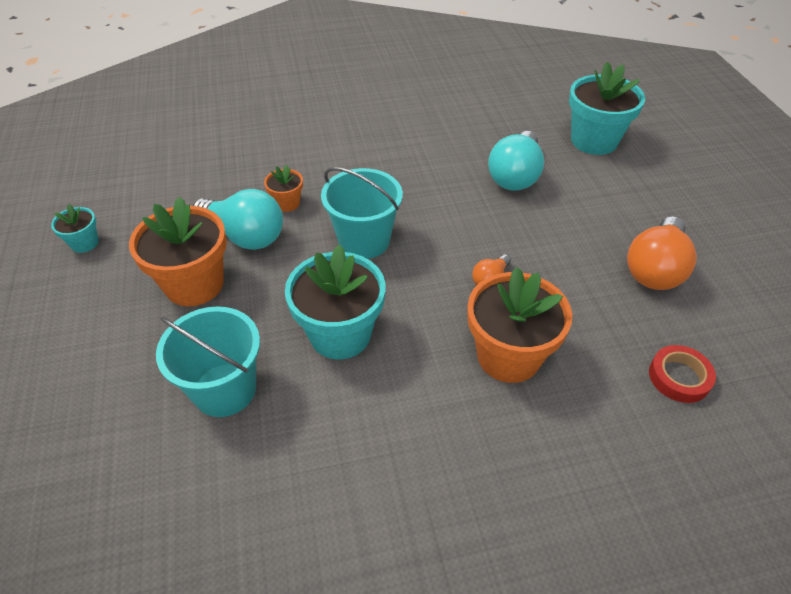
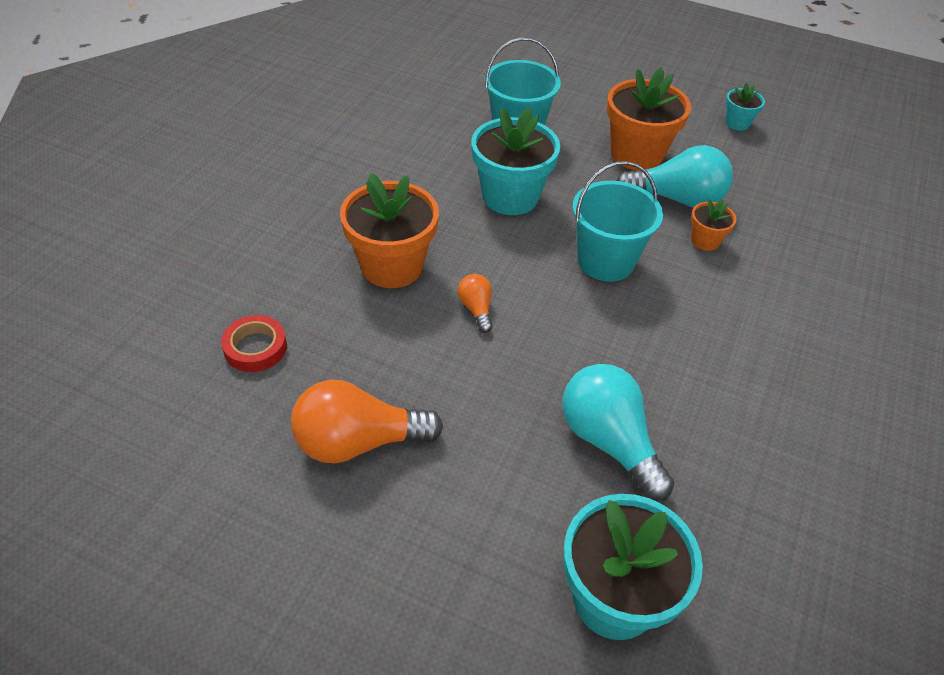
camera: 125 degrees right, 0 degrees up
(245, 235) = (677, 199): turquoise light bulb -> turquoise light bulb turned 150 degrees counterclockwise
(655, 269) = (358, 442): orange light bulb -> orange light bulb turned 75 degrees counterclockwise

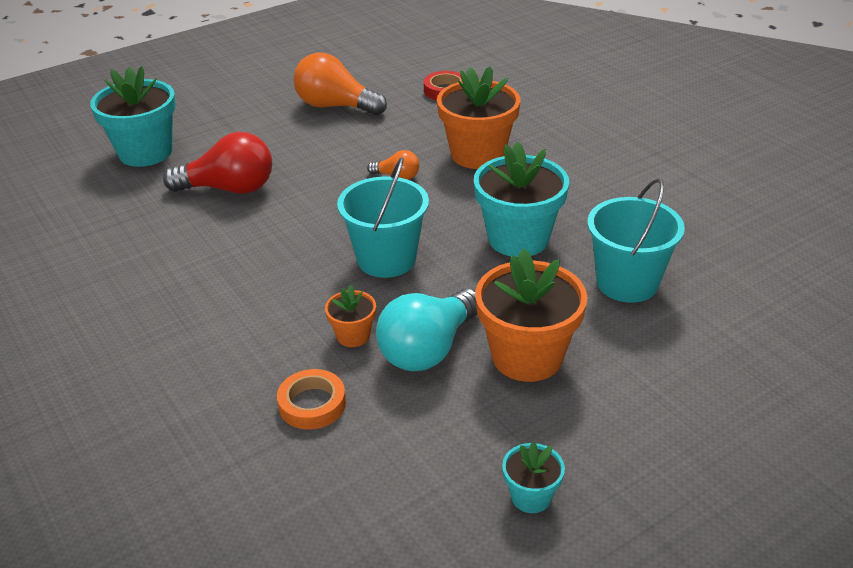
camera: 125 degrees right, 10 degrees down
(358, 442) = (335, 106): orange light bulb -> orange light bulb turned 90 degrees counterclockwise
(609, 442) = (229, 189): turquoise light bulb -> red light bulb
(782, 231) = (312, 404): none -> orange tape

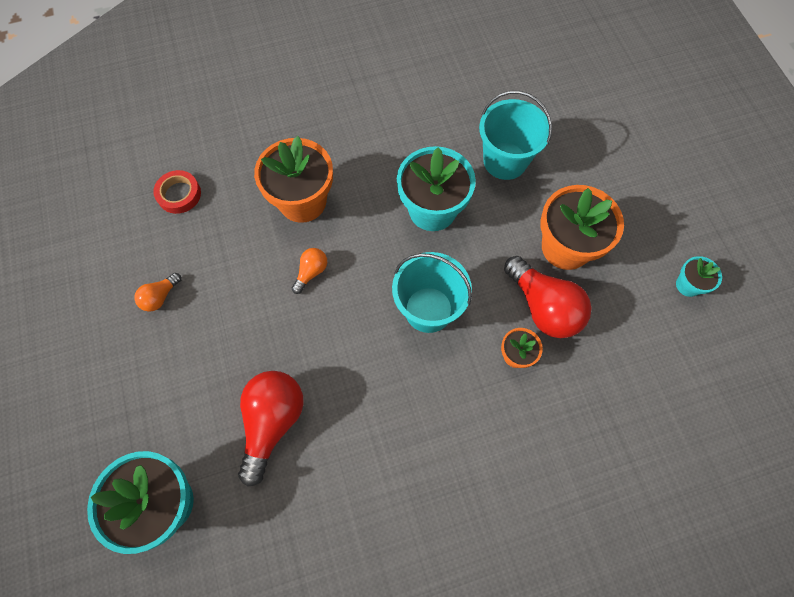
camera: 75 degrees left, 30 degrees up
(312, 404) = (583, 399): orange tape -> none
(335, 106) = (160, 297): orange light bulb -> orange light bulb, size x0.50
(428, 349) = (543, 307): turquoise light bulb -> red light bulb

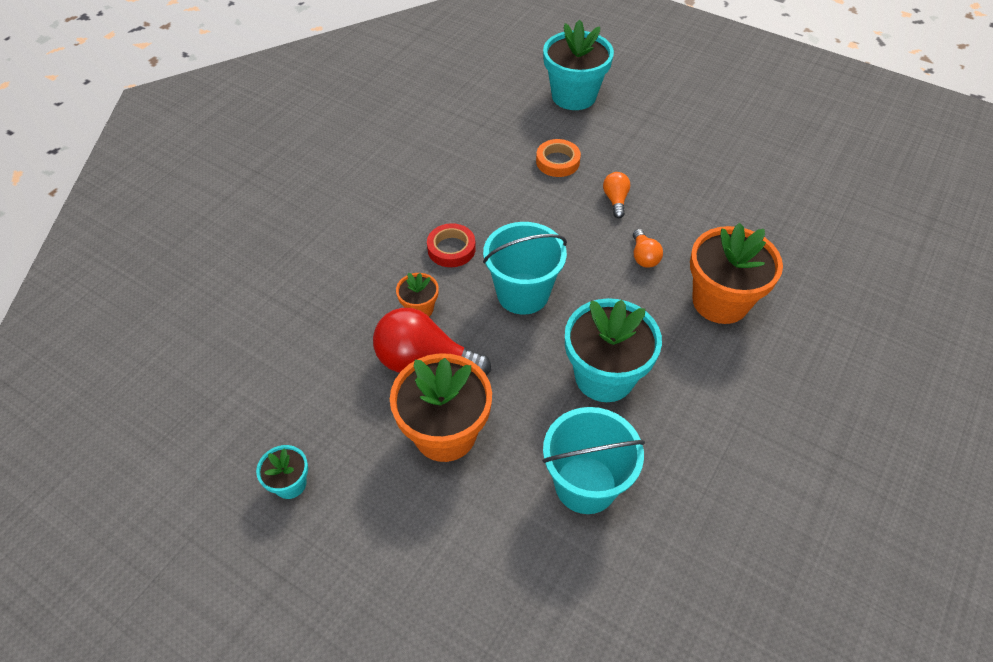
camera: 140 degrees right, 15 degrees down
(160, 297) = (724, 173): orange light bulb -> orange light bulb (615, 200)
(179, 194) = (816, 238): red tape -> red tape (451, 249)
(272, 423) = (557, 162): red light bulb -> orange tape

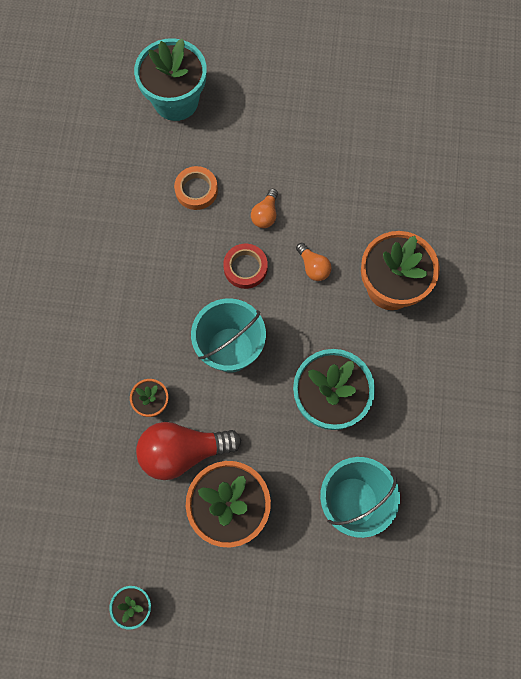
camera: 25 degrees left, 20 degrees up
(451, 249) = (148, 329): red tape -> red tape (245, 268)
(615, 200) = (265, 214): orange light bulb -> orange light bulb turned 135 degrees counterclockwise

